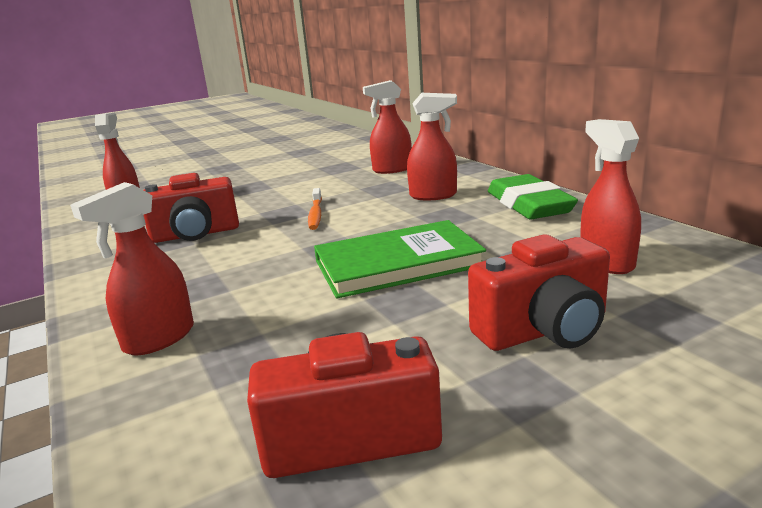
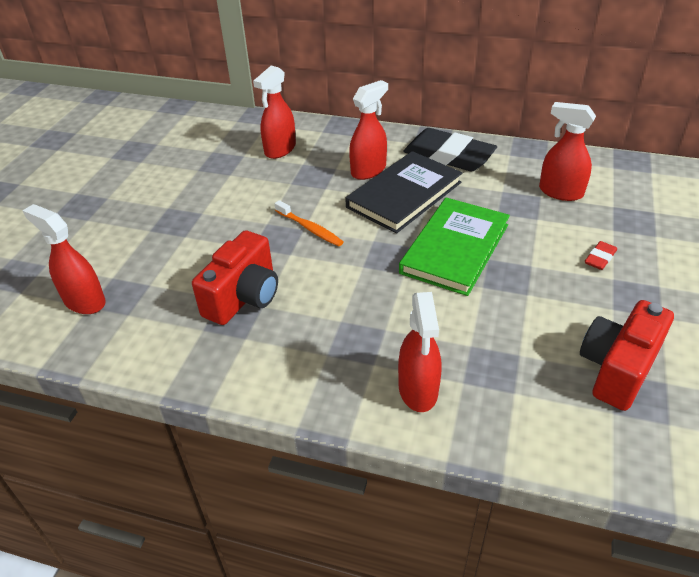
camera: 45 degrees left, 20 degrees up
(430, 217) = (404, 195): none -> black book
(529, 204) = (448, 155): green eraser -> black eraser
(544, 330) = (600, 258): red camera -> red eraser

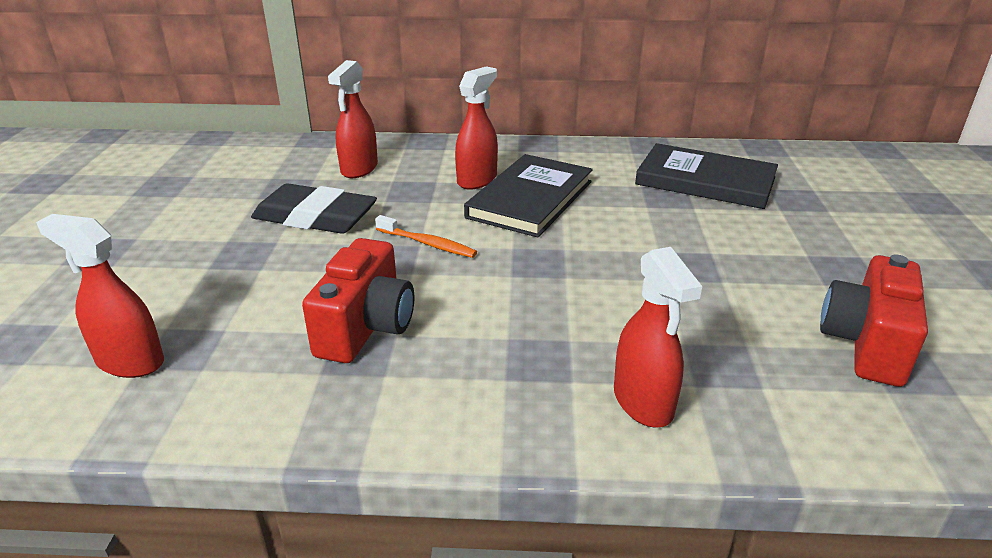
camera: 15 degrees left, 10 degrees down
(448, 155) = (565, 158): black eraser -> black eraser (315, 217)
(455, 248) = (615, 245): green book -> none
(560, 192) = (705, 181): red spray bottle -> black book
(600, 258) = (782, 237): red eraser -> none

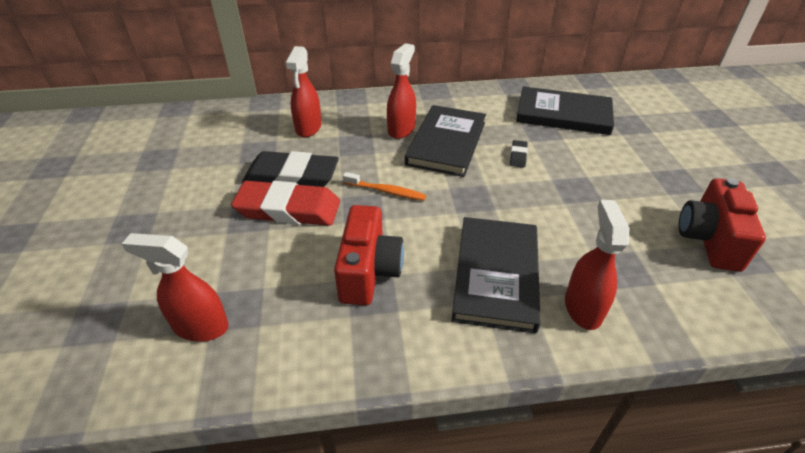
camera: 10 degrees left, 10 degrees up
(295, 250) = (288, 209): none -> red eraser
(535, 350) = (496, 275): none -> black book
(622, 221) = (518, 156): none -> black eraser
(643, 402) = (583, 307): red spray bottle -> red spray bottle turned 150 degrees counterclockwise

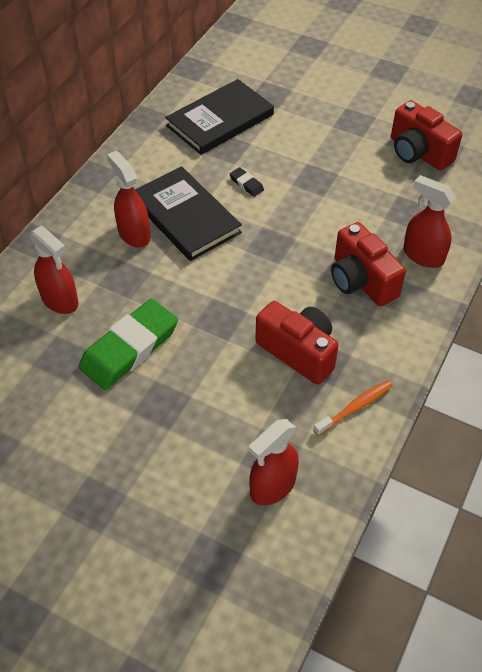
camera: 55 degrees left, 10 degrees up
(288, 209) = (176, 370): red eraser -> none
(291, 176) = (129, 348): black eraser -> green eraser
(386, 191) = (213, 292): orange toothbrush -> orange toothbrush (355, 407)
(496, 275) = (361, 281): black book -> red camera

